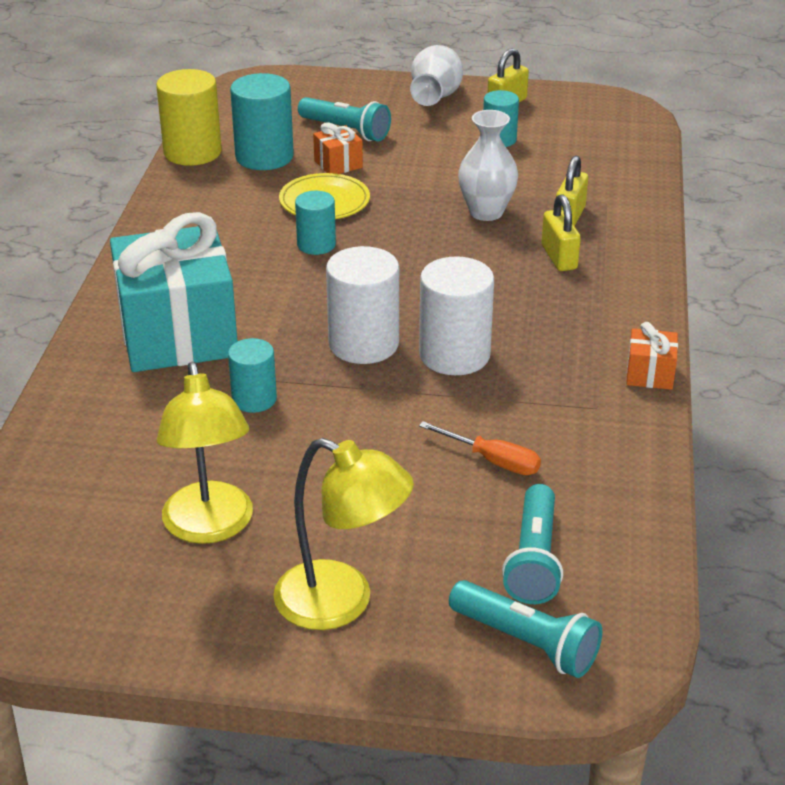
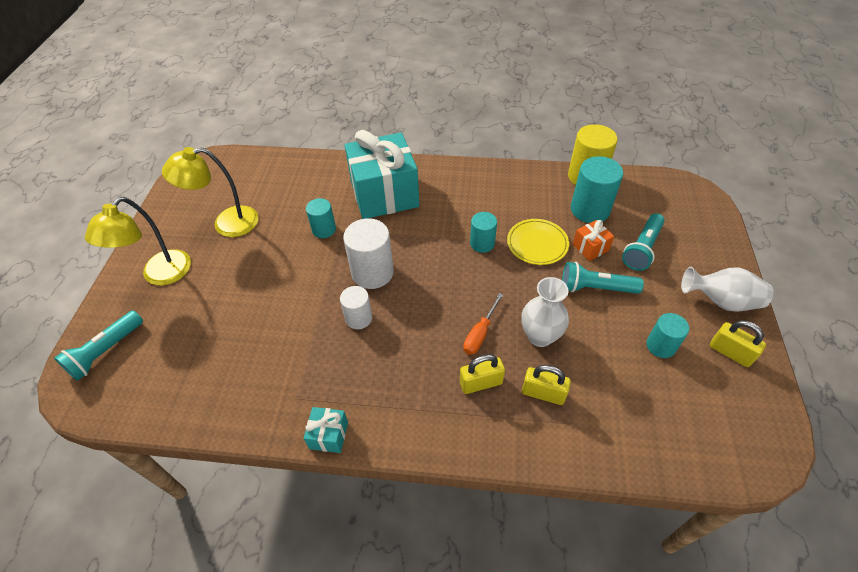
camera: 90 degrees right, 15 degrees up
(454, 355) = (358, 318): white cylinder -> white cylinder, size x0.61
(492, 460) = (252, 338): orange screwdriver -> orange screwdriver (480, 333)
(533, 560) = (164, 356): turquoise flashlight -> turquoise flashlight (595, 288)
(649, 374) = (329, 435): orange gift -> turquoise gift

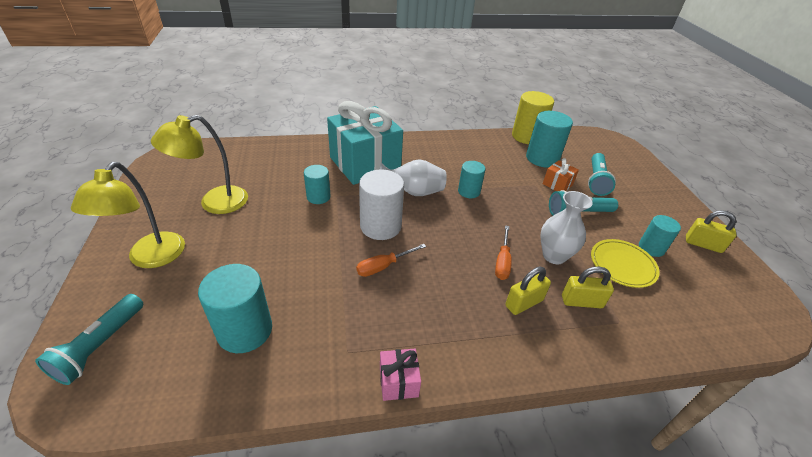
camera: 20 degrees left, 10 degrees down
(217, 360) = (245, 330): none -> turquoise cylinder
(329, 435) = (398, 382): turquoise gift -> pink gift
(358, 318) = (383, 266): white cylinder -> orange screwdriver
(537, 244) = (514, 186): yellow plate -> yellow plate (622, 265)
(721, 301) = (674, 209): white vase -> white vase (414, 192)

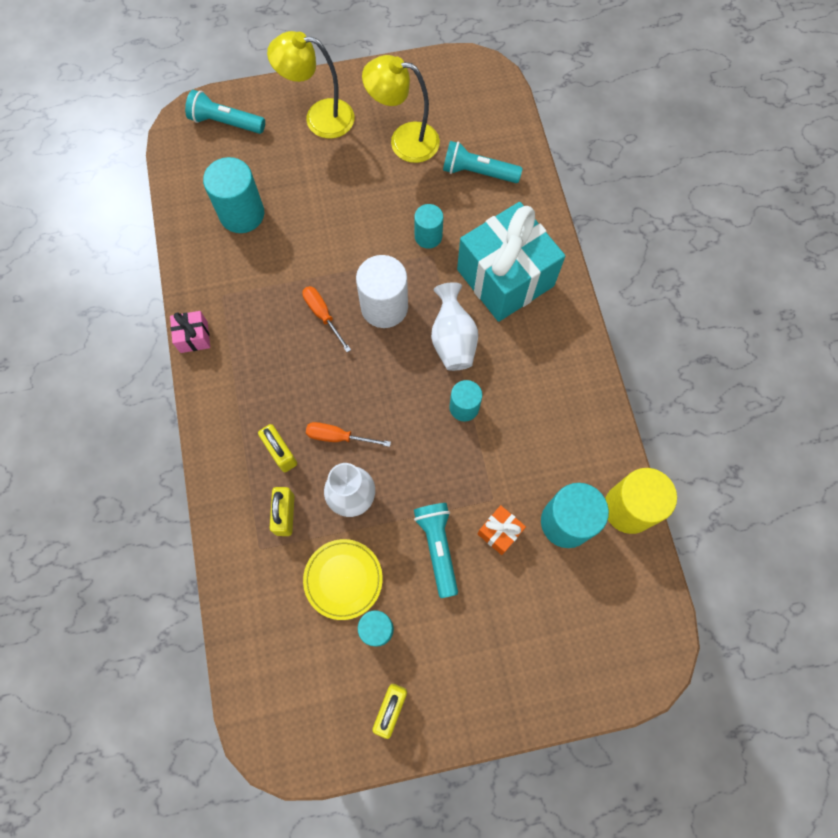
camera: 90 degrees right, 30 degrees up
(214, 203) = (404, 140): yellow lamp -> yellow lamp turned 45 degrees counterclockwise
(596, 181) = (519, 595): turquoise flashlight -> turquoise flashlight (478, 172)

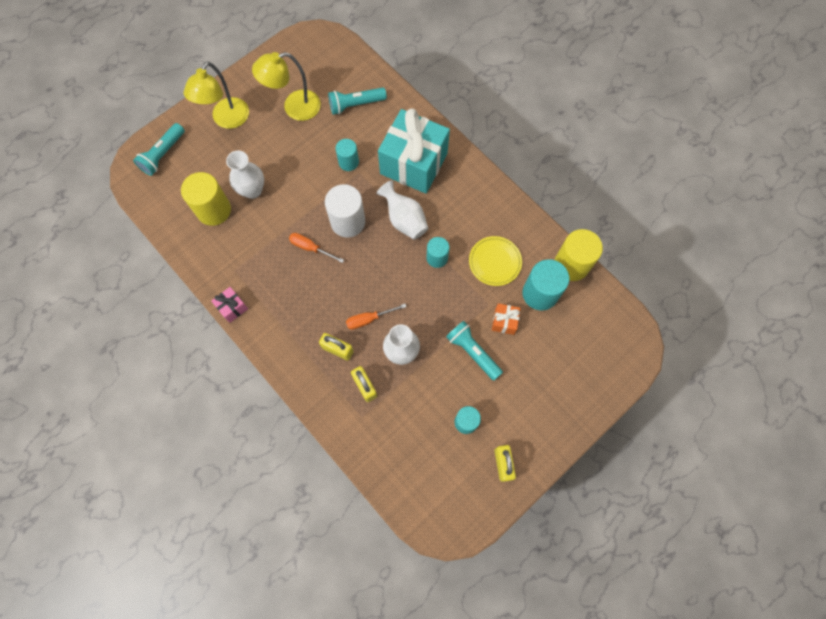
camera: 30 degrees left, 0 degrees up
(226, 122) = (163, 154): turquoise flashlight -> turquoise flashlight turned 45 degrees counterclockwise
(242, 214) = (214, 210): turquoise cylinder -> yellow cylinder
(298, 213) = (252, 190): none -> white vase
(319, 117) = (227, 120): yellow lamp -> yellow lamp turned 45 degrees counterclockwise
(343, 579) = (426, 404): yellow plate -> yellow plate (495, 262)

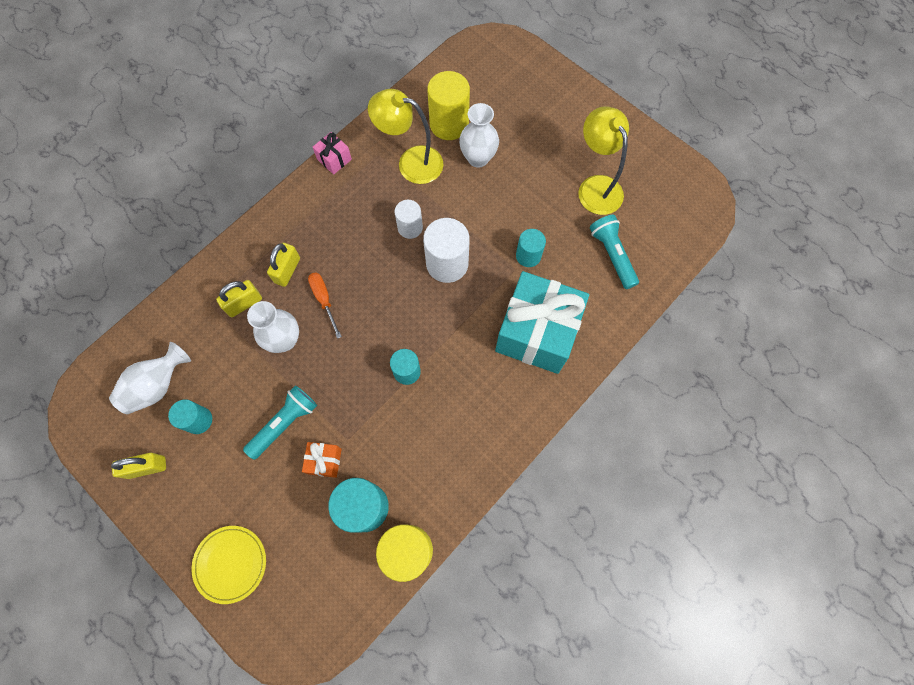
camera: 85 degrees right, 0 degrees up
(163, 154) = (512, 65): turquoise flashlight -> none
(227, 120) = (566, 119): yellow lamp -> yellow lamp (411, 162)
(311, 248) = (410, 227): orange screwdriver -> white cylinder
(404, 219) = (456, 328): white vase -> white vase (158, 386)
(495, 262) = (406, 445): yellow plate -> yellow plate (230, 563)

